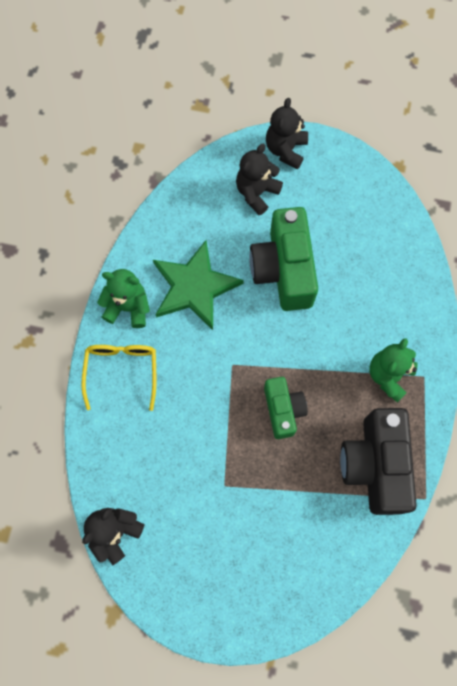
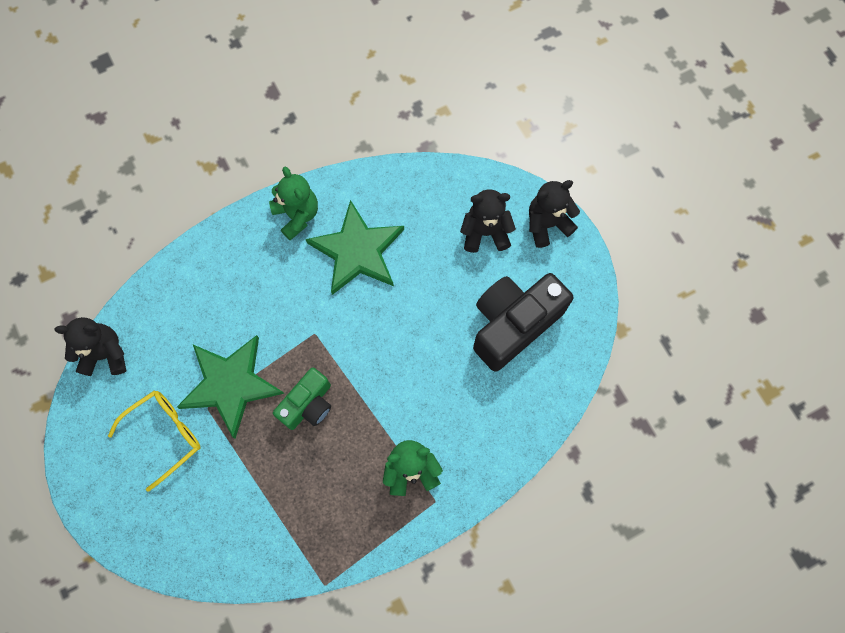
camera: 50 degrees right, 0 degrees up
(122, 371) = (240, 254): yellow glasses -> yellow glasses (165, 435)
(221, 454) = (230, 384): none -> green star
(283, 270) = (433, 309): green camera -> none
(374, 465) = (320, 518): black camera -> black camera (513, 324)

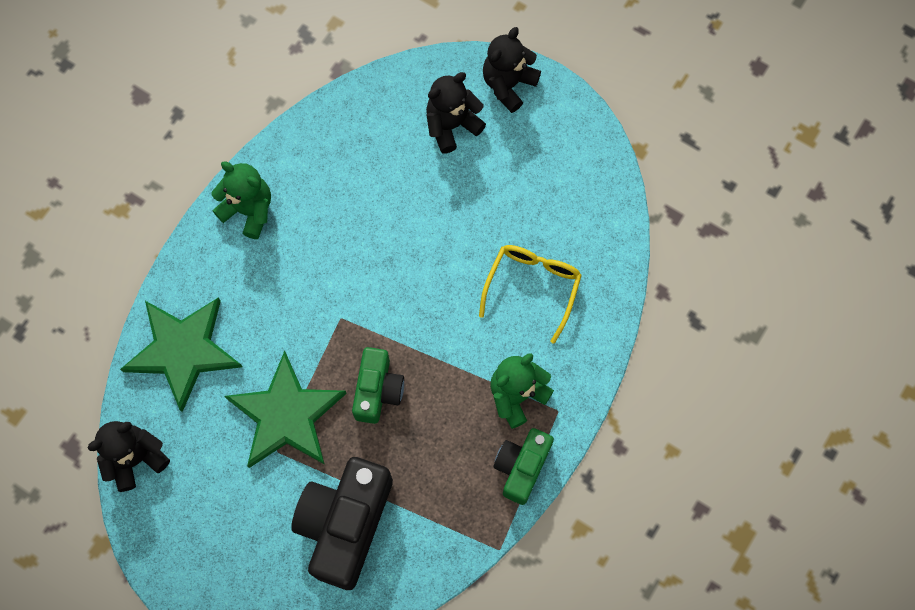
camera: 30 degrees left, 0 degrees up
(165, 435) = (250, 501): yellow glasses -> yellow glasses (532, 287)
(357, 251) = (333, 212): green star -> green star (183, 350)
(380, 529) = (521, 467): none -> green camera
(513, 324) = (533, 201): black camera -> black camera (345, 524)

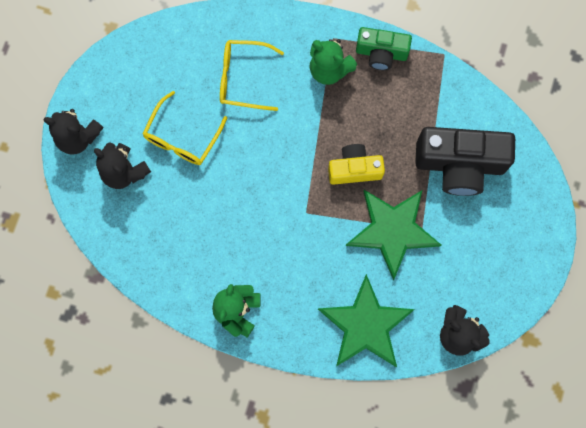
camera: 105 degrees left, 5 degrees up
(377, 390) = (354, 169): green camera -> yellow camera
(476, 198) = (182, 137): none -> yellow glasses

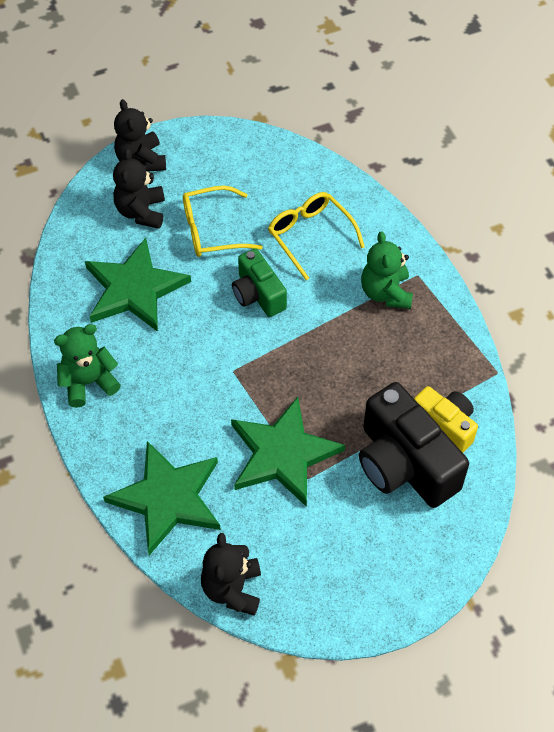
camera: 50 degrees right, 20 degrees down
(186, 225) = (134, 289): none -> green star
(354, 169) = (312, 379): yellow camera -> yellow camera (445, 426)
(381, 53) = (444, 322): green camera -> green camera (258, 294)

